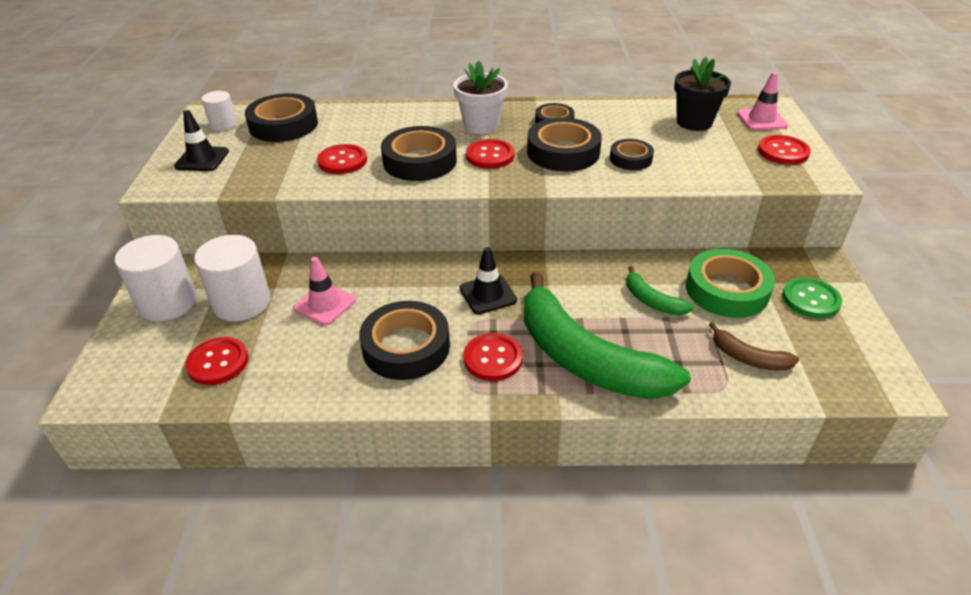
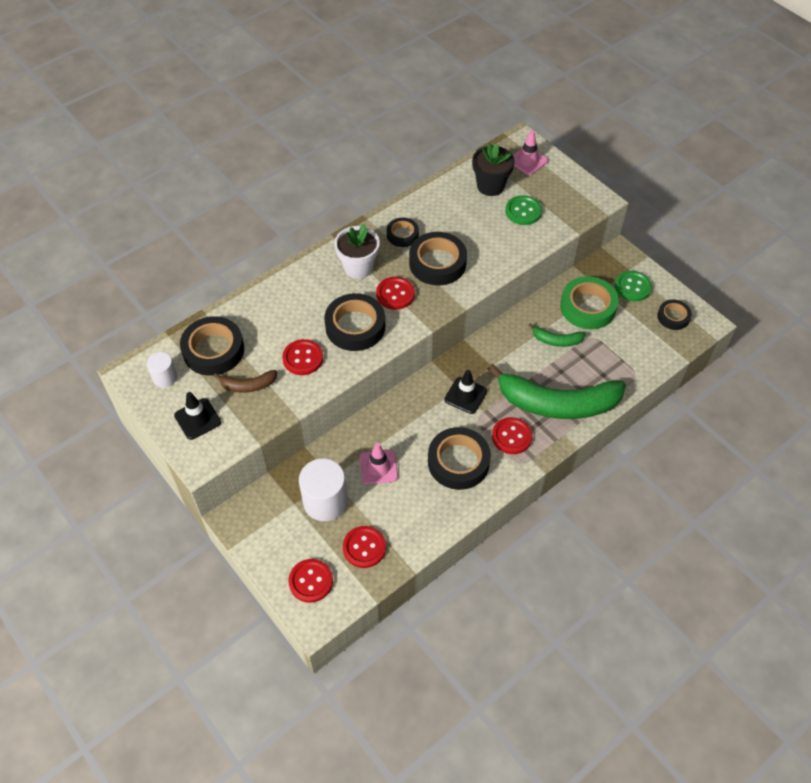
camera: 40 degrees left, 15 degrees up
(168, 303) = (276, 535): white cylinder -> none
(630, 159) = (483, 245): black tape -> black tape (673, 317)
(710, 152) = (523, 211): none -> green button
(748, 358) = (632, 349): brown banana -> brown banana (248, 385)
(783, 152) = (562, 187): red button -> red button (311, 581)

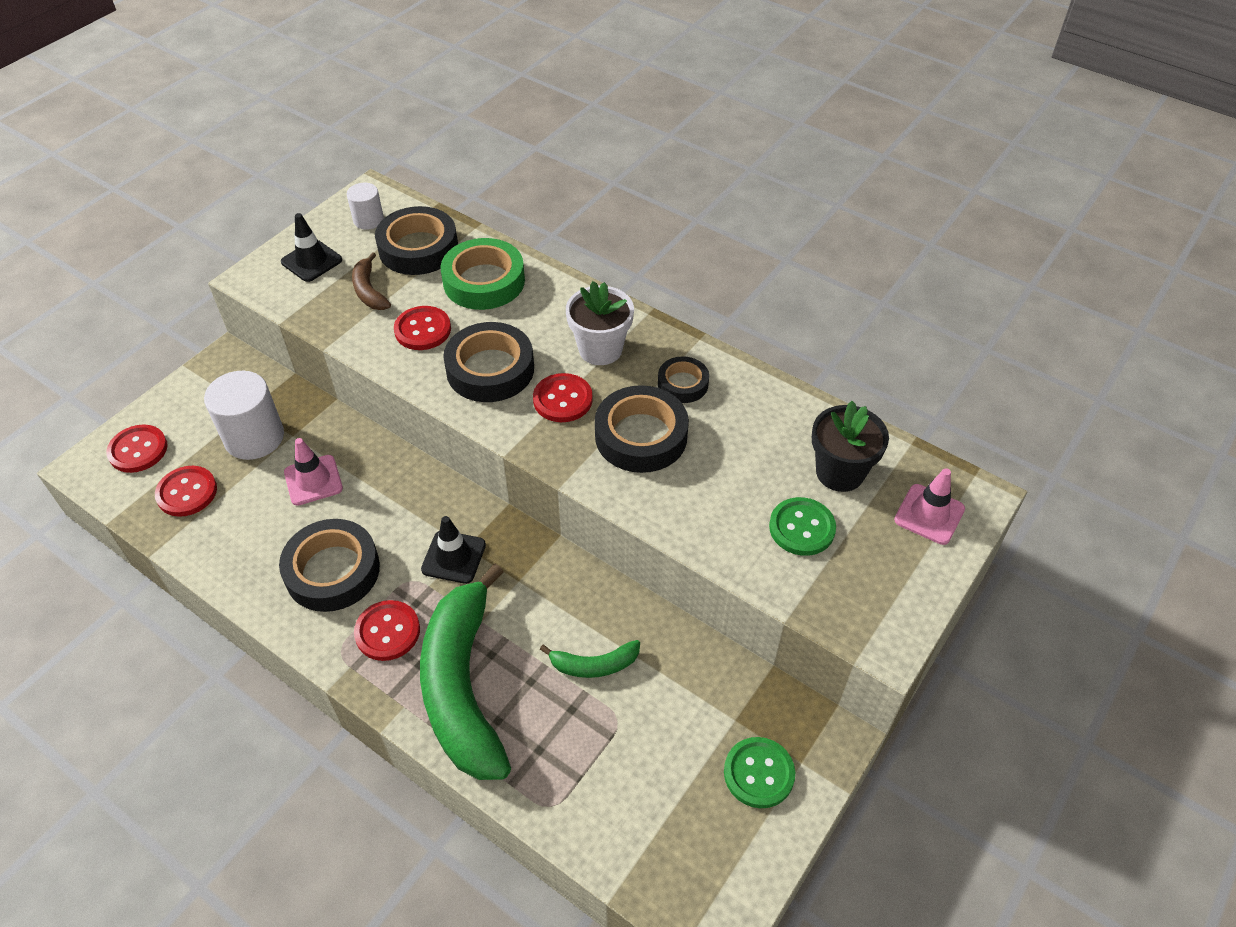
camera: 75 degrees right, 5 degrees down
(557, 340) = (594, 665): green banana -> green banana turned 90 degrees counterclockwise
(588, 307) = (684, 702): green tape -> green tape (484, 281)
(673, 317) = (709, 859): black tape -> none

